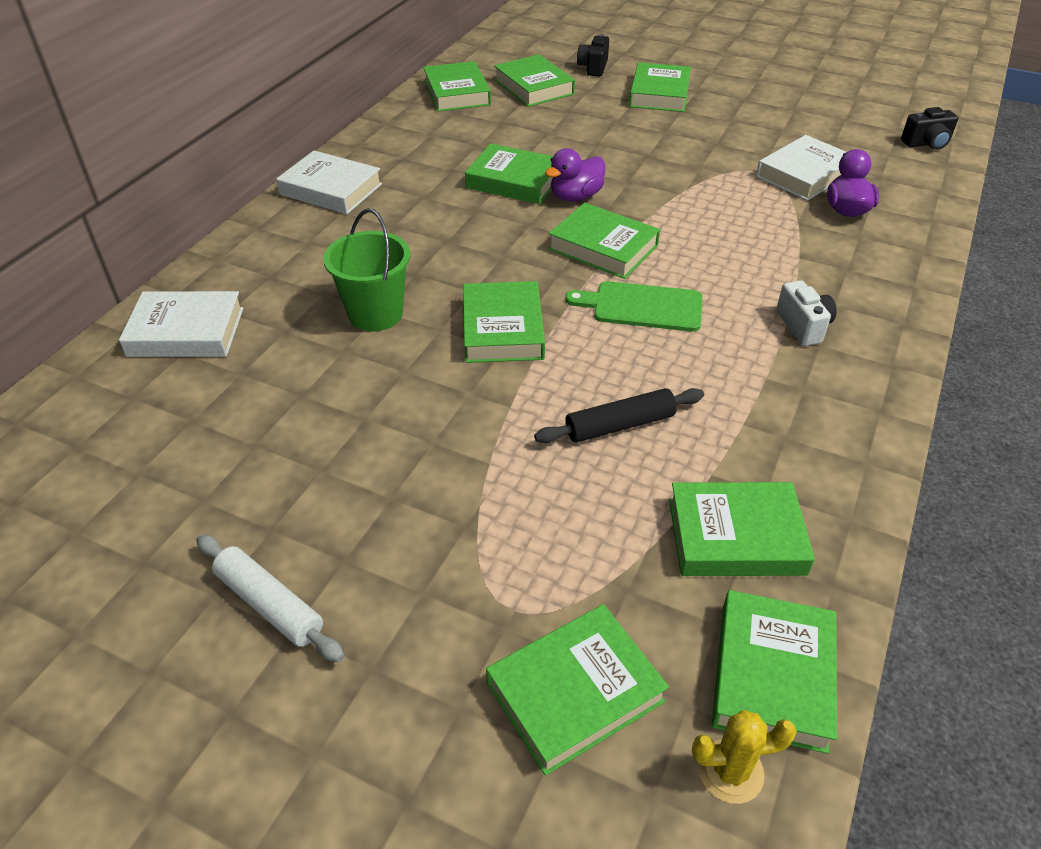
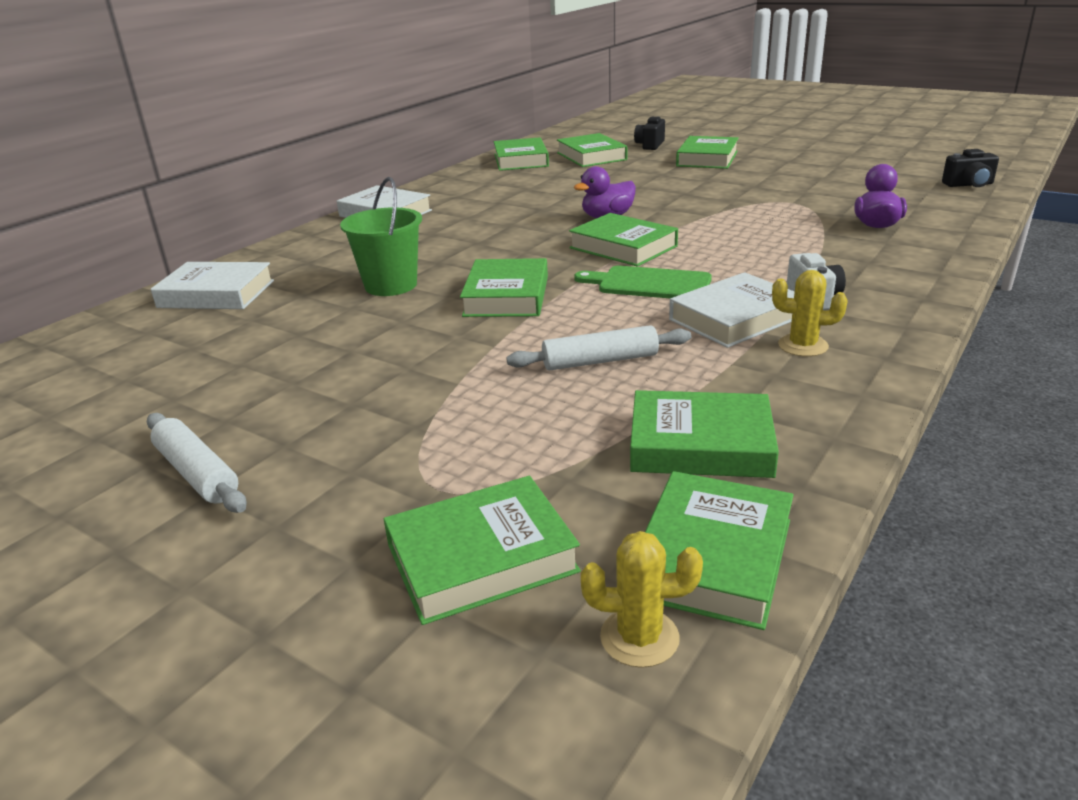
camera: 10 degrees right, 15 degrees down
(514, 181) = (553, 208): green book -> none
(620, 425) = (600, 361): black rolling pin -> white rolling pin
(804, 174) = (837, 203): white book -> white book (735, 318)
(804, 396) = (803, 346): none -> yellow cactus

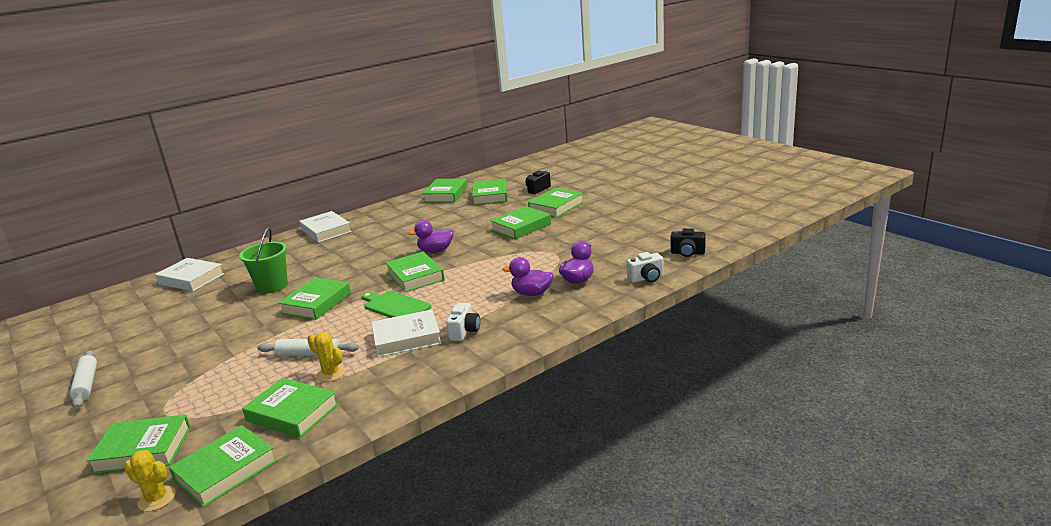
camera: 20 degrees right, 5 degrees down
(693, 182) = (521, 227): none -> green book
(803, 346) = (415, 363): yellow cactus -> yellow cactus (331, 374)
(836, 245) = (532, 293): none -> purple duck
(965, 213) = (646, 278): none -> white camera

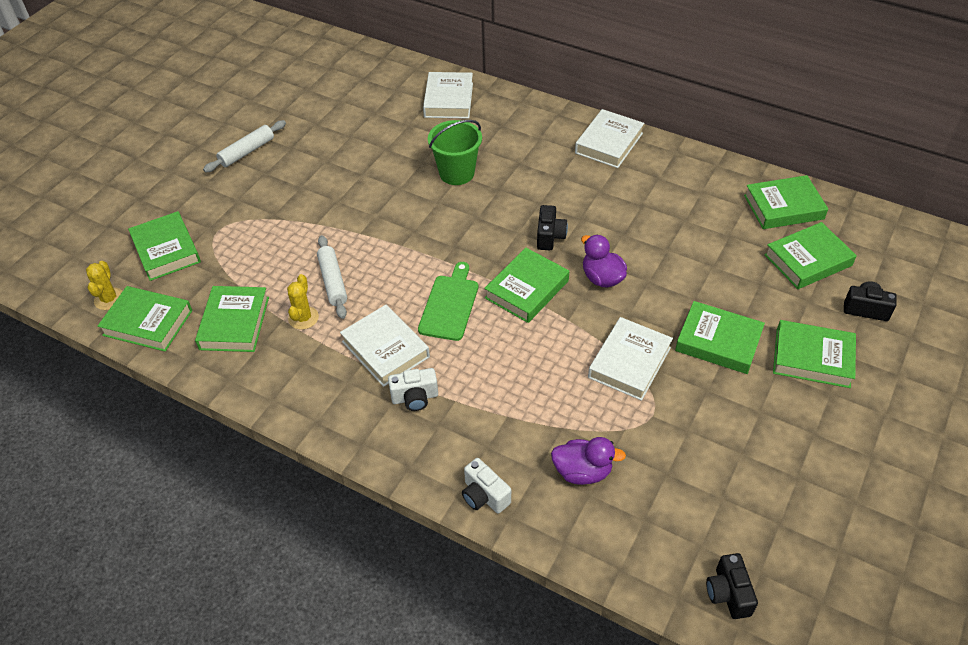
camera: 65 degrees right, 25 degrees up
(316, 303) = (433, 231): green book -> none
(379, 262) = (550, 236): none -> black camera
(510, 253) = (629, 362): none -> white book
(532, 293) = (527, 431): purple duck -> none
(646, 278) = (620, 557): white camera -> white camera (484, 496)

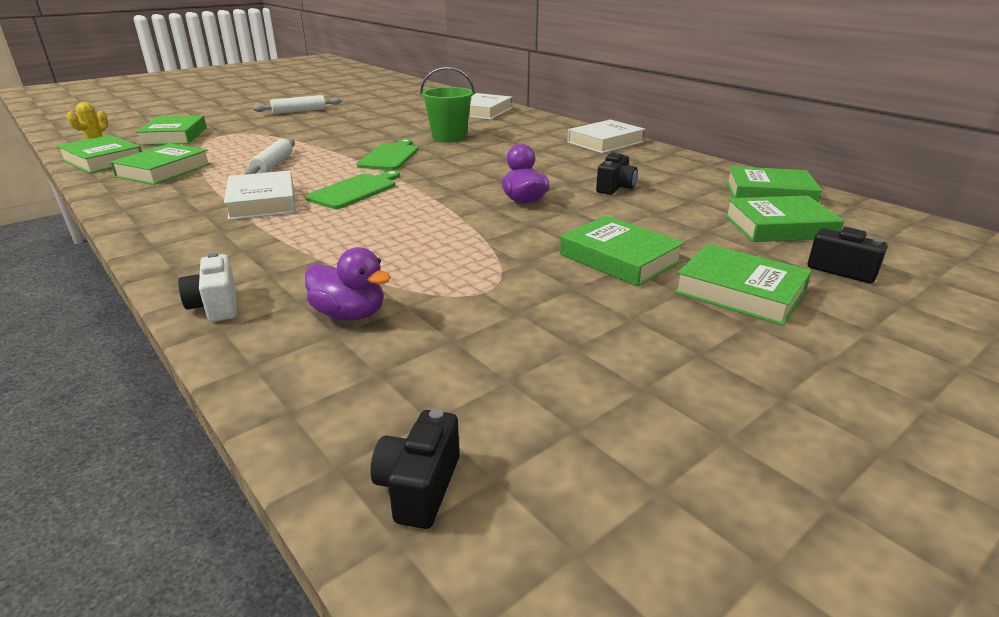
camera: 20 degrees right, 20 degrees down
(303, 318) = (221, 177): yellow cactus -> none
(415, 397) = (246, 231): white camera -> none
(430, 231) = (390, 156): none -> green cutting board
(527, 289) = (439, 195): green book -> none
(550, 236) = (496, 174): black camera -> black camera (615, 188)
(629, 362) = (497, 252): white book -> none

